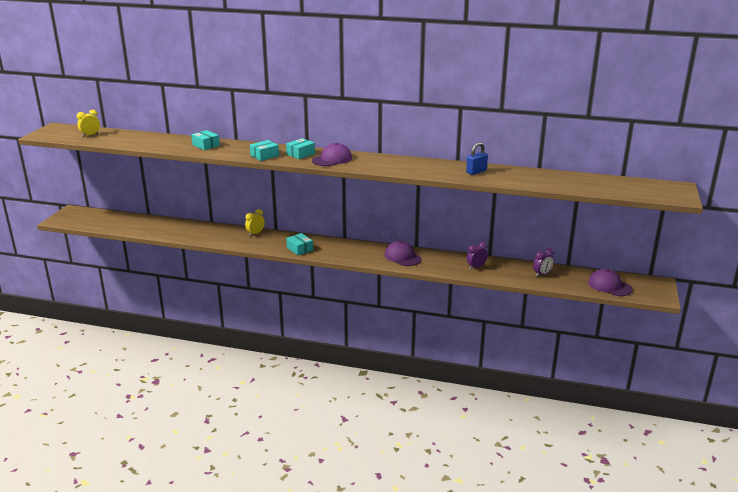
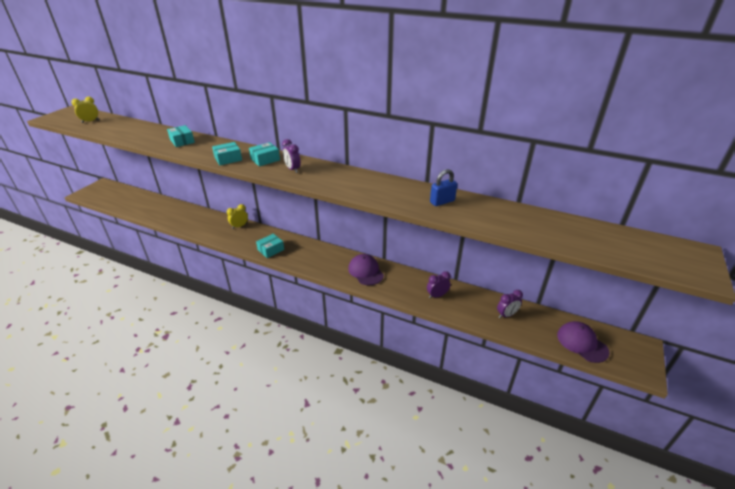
camera: 10 degrees right, 10 degrees up
(299, 249) = (271, 250): turquoise box -> turquoise box turned 75 degrees clockwise
(332, 159) = (292, 169): purple cap -> purple clock

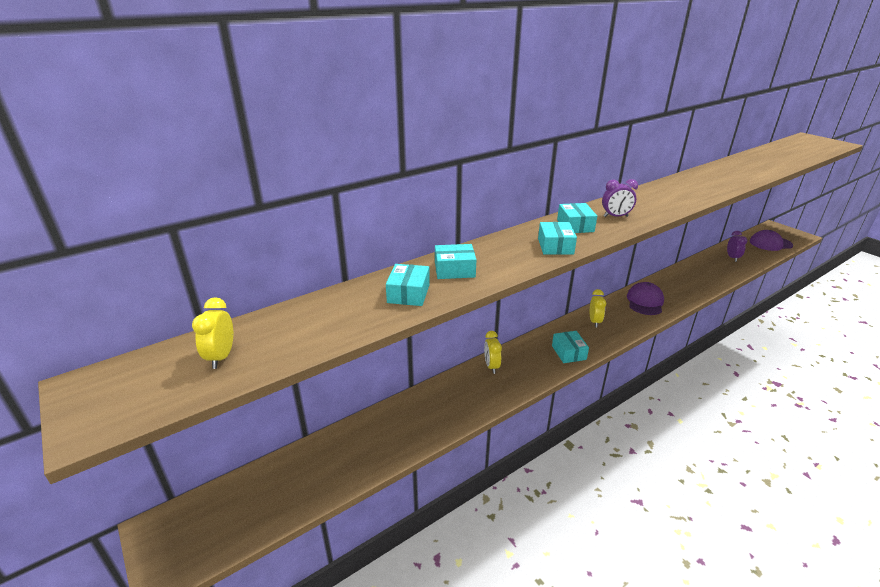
camera: 60 degrees left, 5 degrees down
(152, 137) = (408, 293): none -> turquoise box
(317, 253) = (594, 321): none -> yellow clock
(365, 271) = (645, 301): purple cap -> purple cap turned 105 degrees clockwise
(437, 295) = (697, 277): purple clock -> none
(442, 201) = (722, 175): blue padlock -> none

